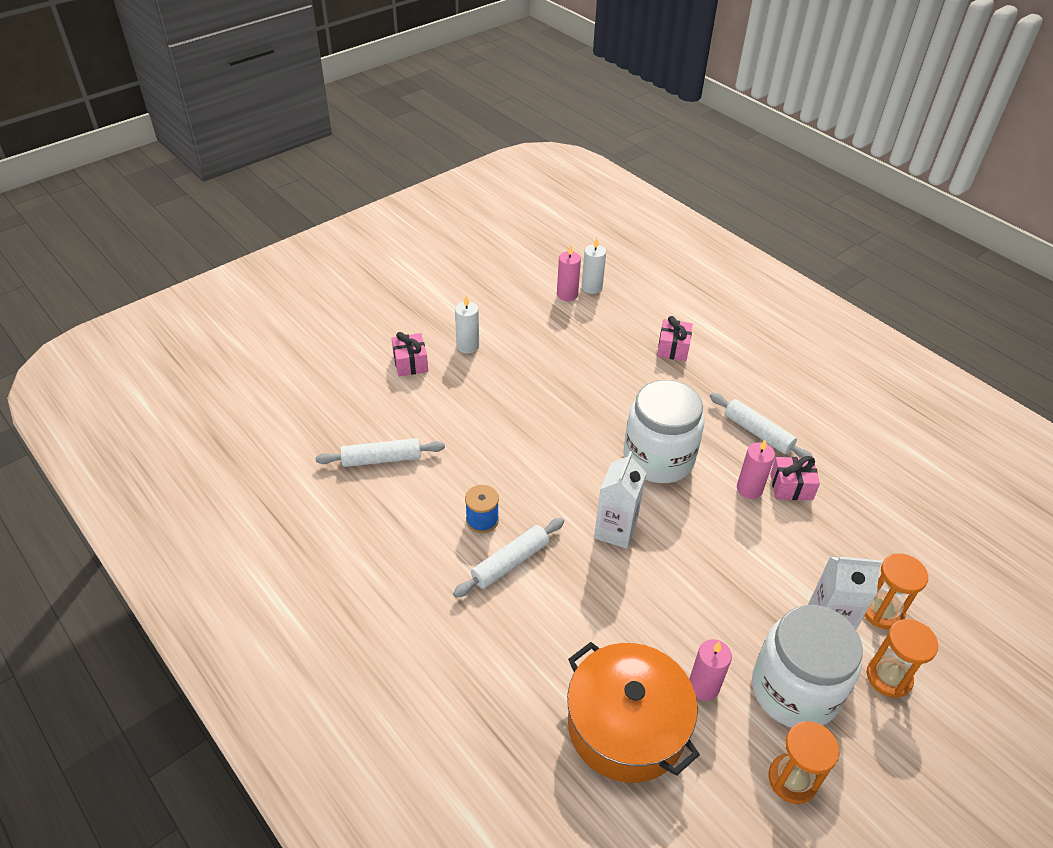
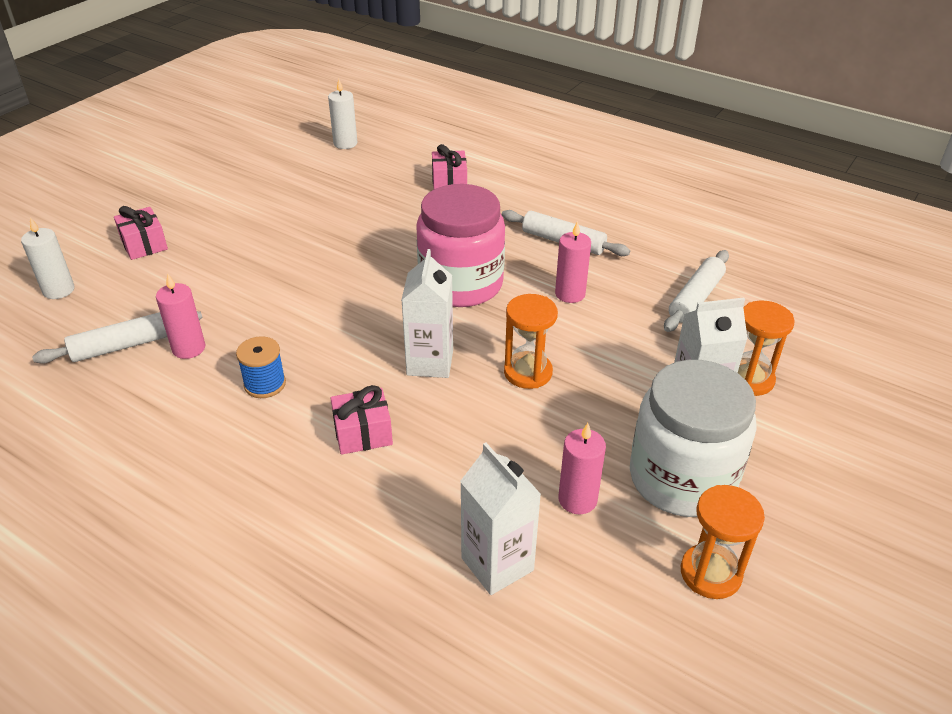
camera: 15 degrees left, 5 degrees down
(467, 346) = (212, 217): white candle -> white candle (59, 290)
(510, 562) = (309, 421): white rolling pin -> white rolling pin (695, 298)
(567, 294) = (319, 154): pink candle -> pink candle (189, 348)
(626, 725) = (497, 564): orange pot -> white carton
(658, 458) = (461, 284): white jar -> pink jar
(791, 486) = (614, 283): pink gift -> pink gift (363, 433)
(888, 677) = (779, 441): orange hourglass -> orange hourglass (528, 372)

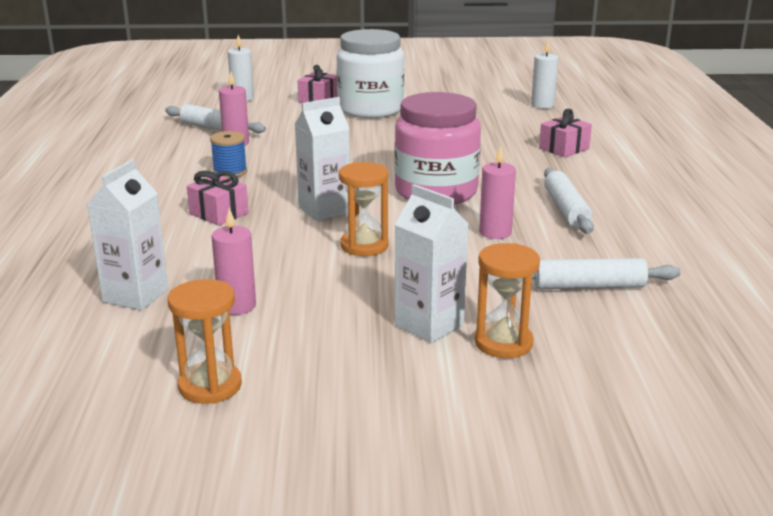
camera: 55 degrees right, 15 degrees down
(682, 478) = (315, 344): white jar -> white jar (370, 109)

